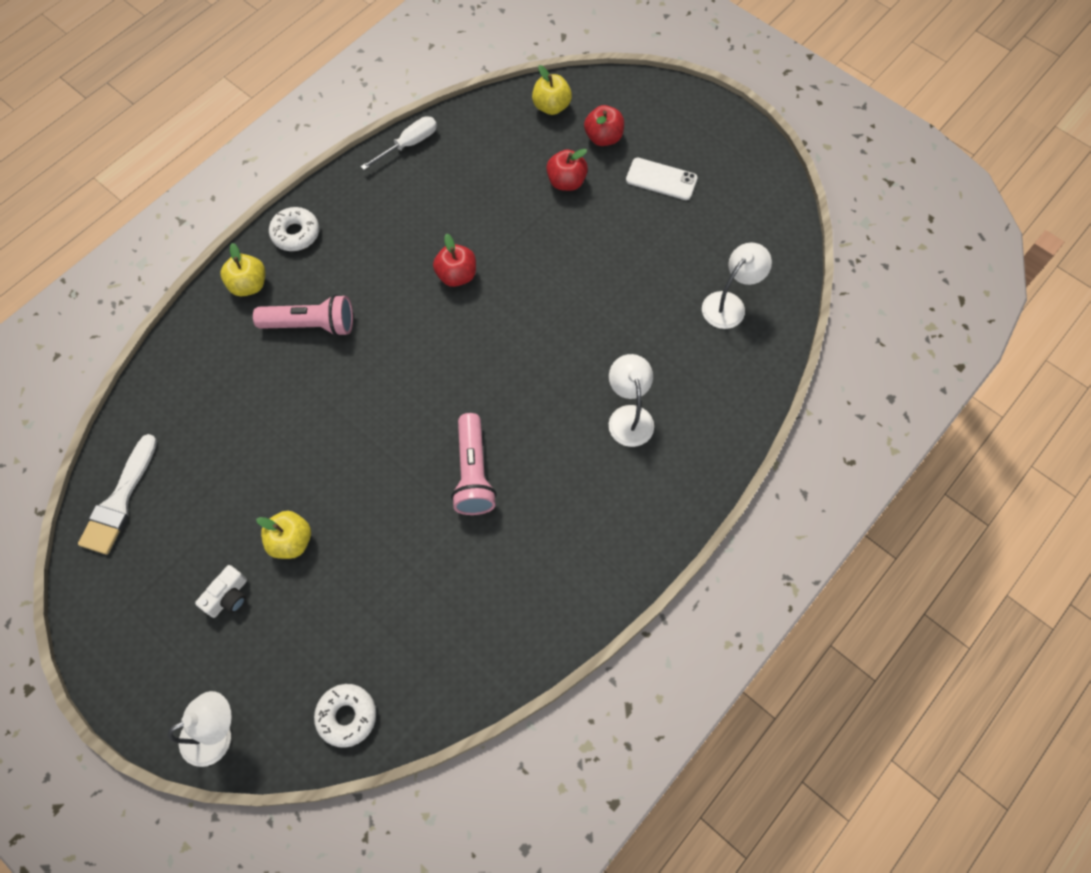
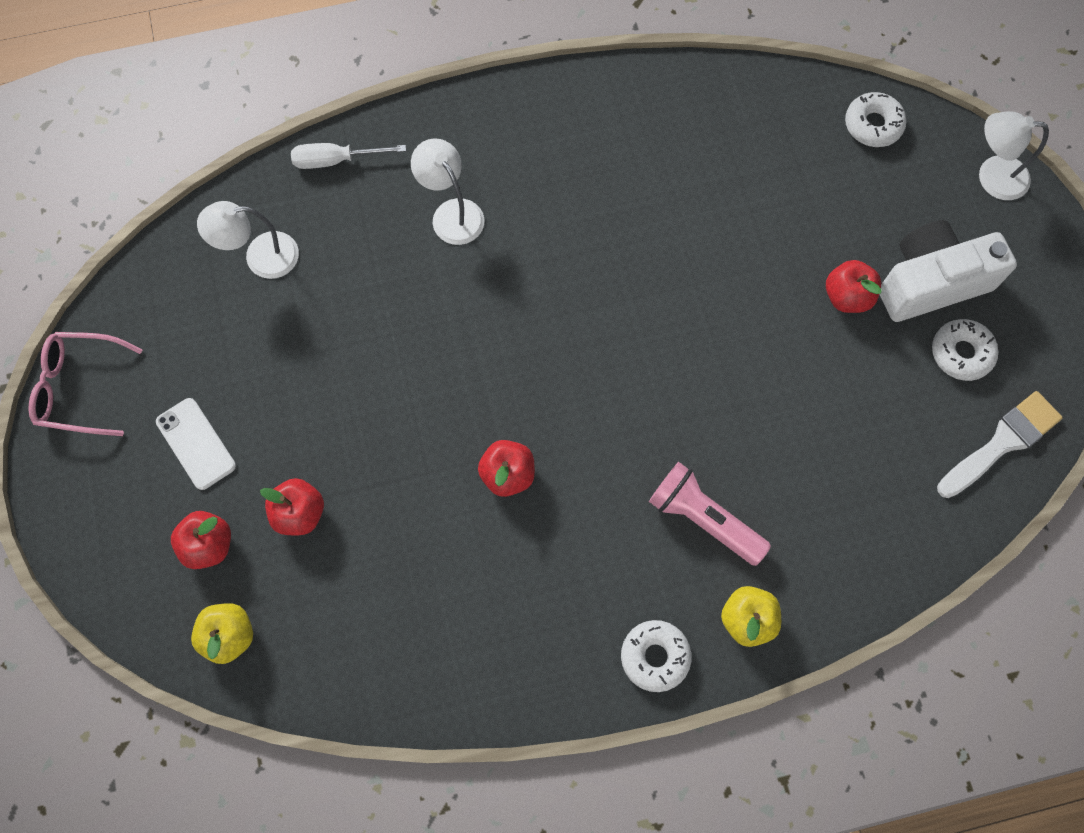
camera: 145 degrees left, 5 degrees up
(179, 551) = (961, 353): none -> white donut
(228, 596) = (931, 282): white camera -> white camera, size x2.15
(291, 541) = (847, 296): yellow apple -> red apple
(408, 144) = (440, 700): white screwdriver -> white screwdriver (336, 160)
(473, 473) = (635, 253): pink flashlight -> none
(629, 416) = (452, 213): white lamp -> white lamp turned 120 degrees clockwise
(759, 166) = (79, 388): none -> pink glasses

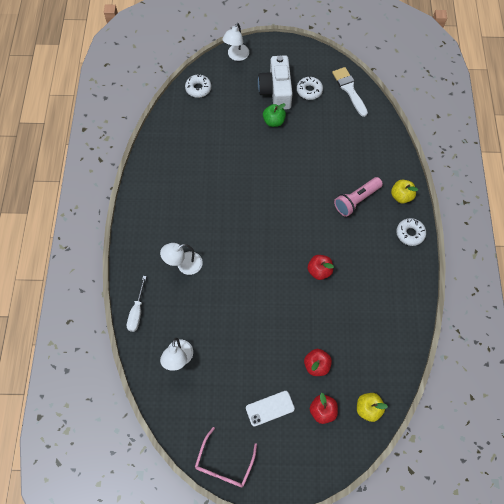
camera: 75 degrees left, 5 degrees down
(847, 296) = (273, 121): red apple -> green apple

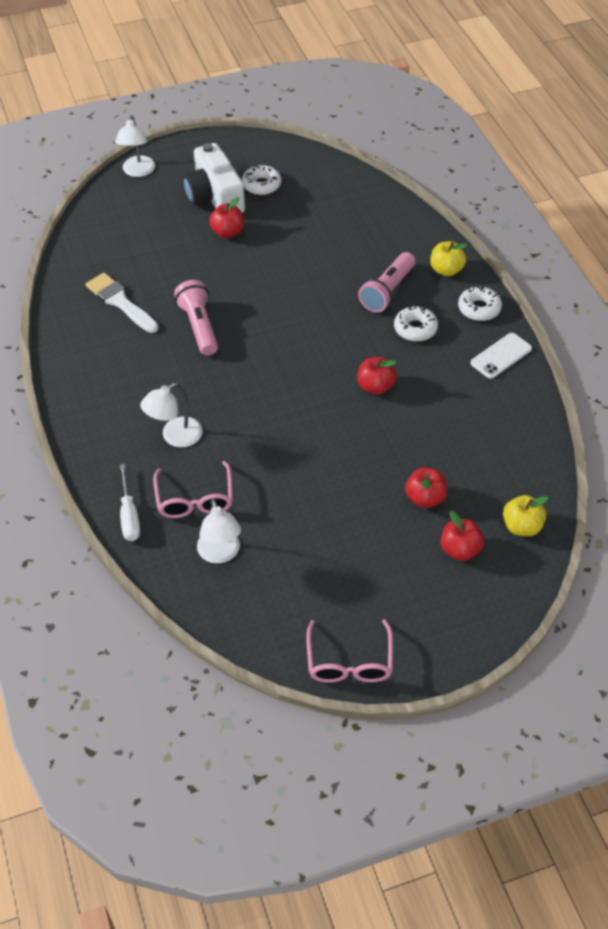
camera: 20 degrees left, 15 degrees down
(179, 314) = (195, 499): none -> pink glasses
(198, 88) = (99, 222): white donut -> white donut (415, 329)
(229, 188) = (199, 326): none -> pink flashlight
(270, 408) = (383, 571): white phone -> white phone (501, 356)
(273, 121) = (228, 232): green apple -> red apple
(349, 90) = (317, 170): white brush -> white brush (120, 302)

